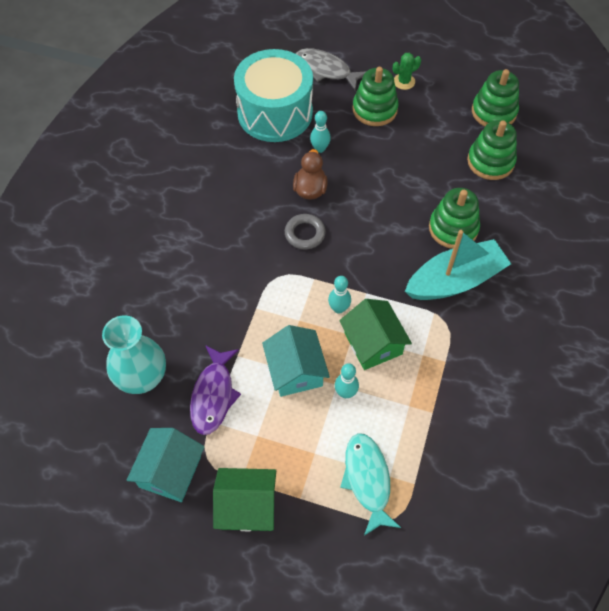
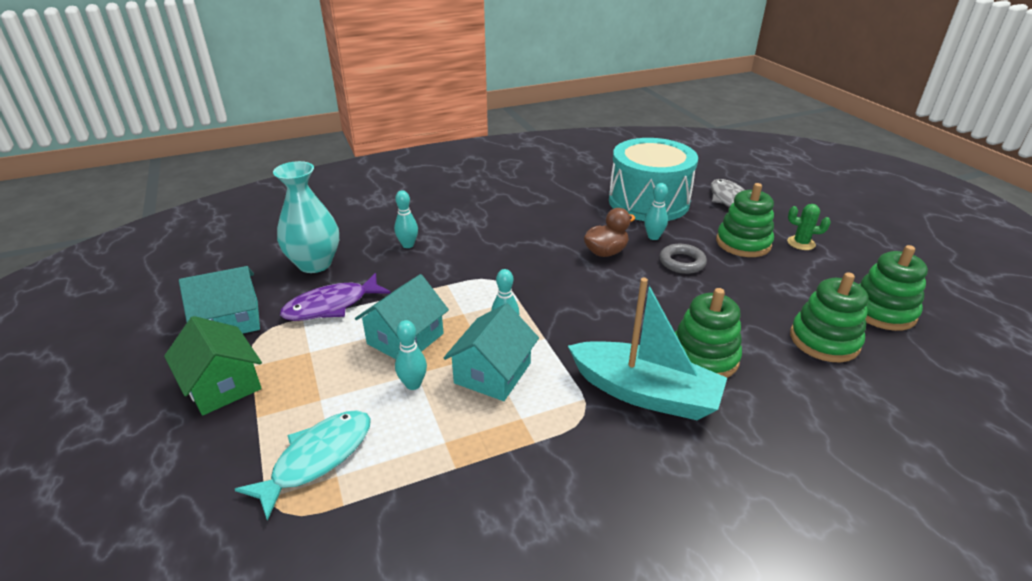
camera: 50 degrees right, 25 degrees down
(178, 300) = (408, 245): none -> turquoise bowling pin
(305, 234) = (557, 271): grey ring -> grey ring (682, 262)
(373, 343) = (492, 373): green house -> turquoise house

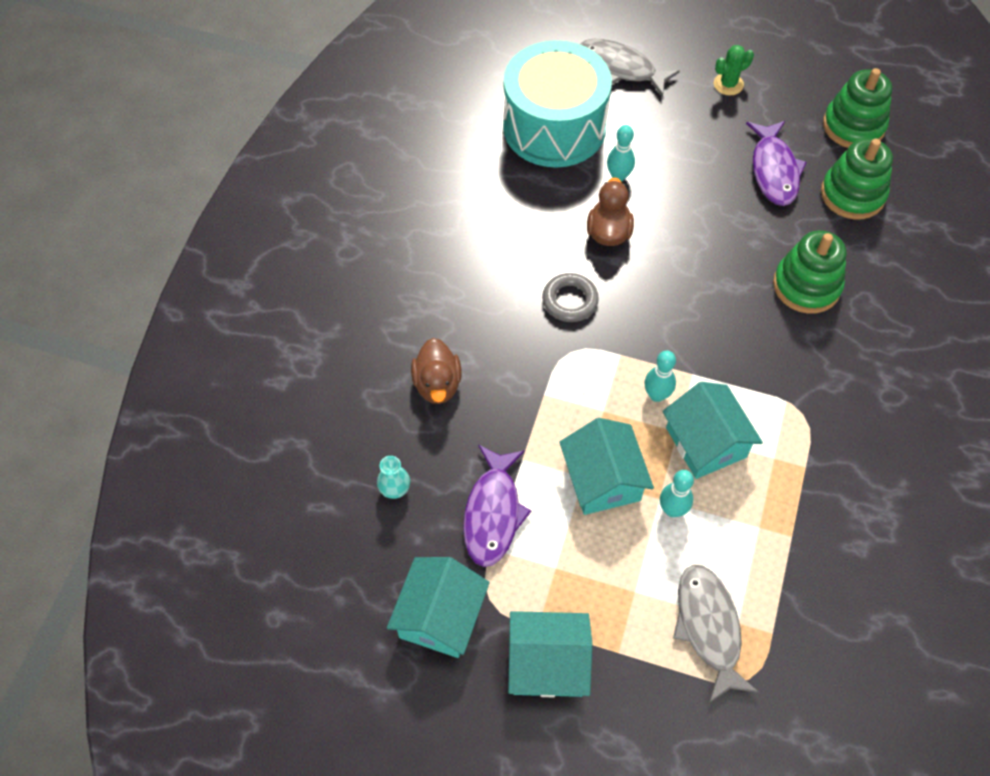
camera: 50 degrees left, 25 degrees up
(222, 384) = (547, 663): green house -> turquoise house
(315, 264) = (395, 489): turquoise vase -> turquoise vase, size x0.43
(317, 458) = (708, 628): turquoise fish -> grey fish
(408, 245) = (437, 384): turquoise bowling pin -> brown duck
(645, 393) = (813, 357): turquoise boat -> none
(682, 262) = (677, 191): grey ring -> grey ring (570, 301)
(743, 243) = (690, 122): green stacking toy -> none
(772, 293) = (774, 170): none -> purple fish

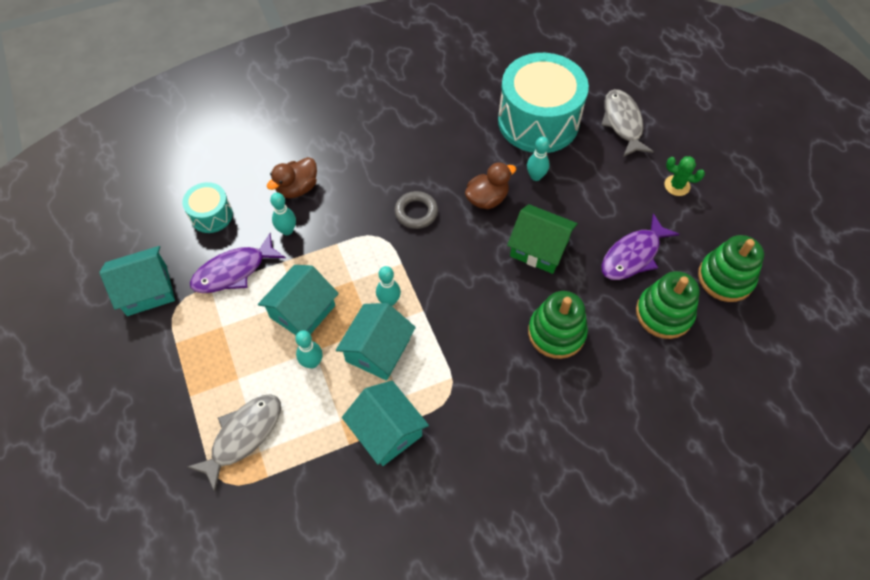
camera: 50 degrees right, 0 degrees up
(395, 489) = (211, 215): turquoise vase -> turquoise drum
(485, 429) = (287, 230): none -> turquoise bowling pin
(547, 663) = (155, 363): turquoise house -> turquoise house (387, 431)
(703, 233) = (539, 248): none -> green house

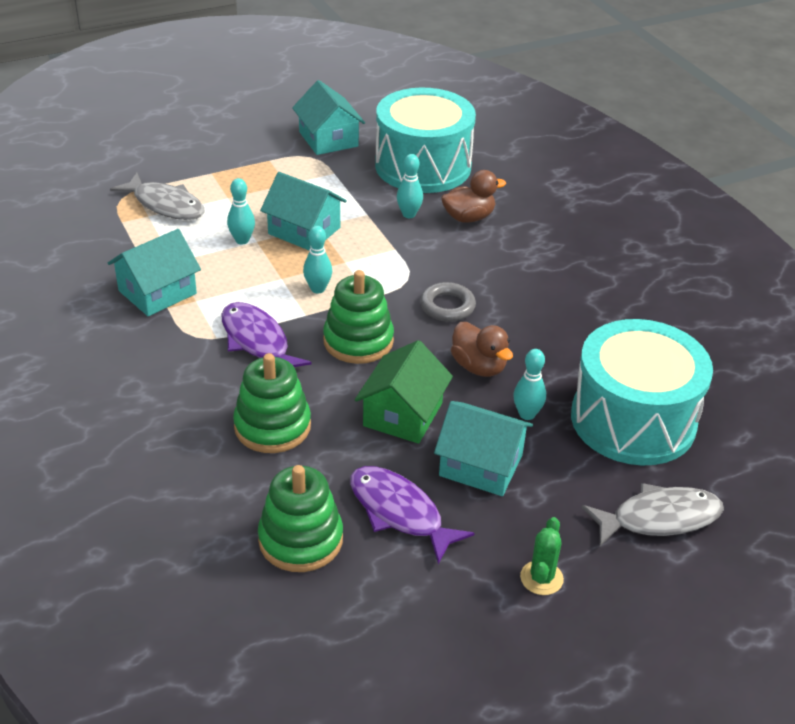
camera: 85 degrees right, 20 degrees down
(211, 215) = (423, 166): turquoise drum -> turquoise drum, size x2.09
(234, 271) = (353, 185): purple fish -> purple fish (257, 341)
(297, 188) = (468, 217): brown duck -> brown duck turned 120 degrees clockwise
(377, 350) = (254, 283): turquoise house -> turquoise house (481, 465)
(725, 278) = (365, 623): green stacking toy -> green stacking toy (358, 341)

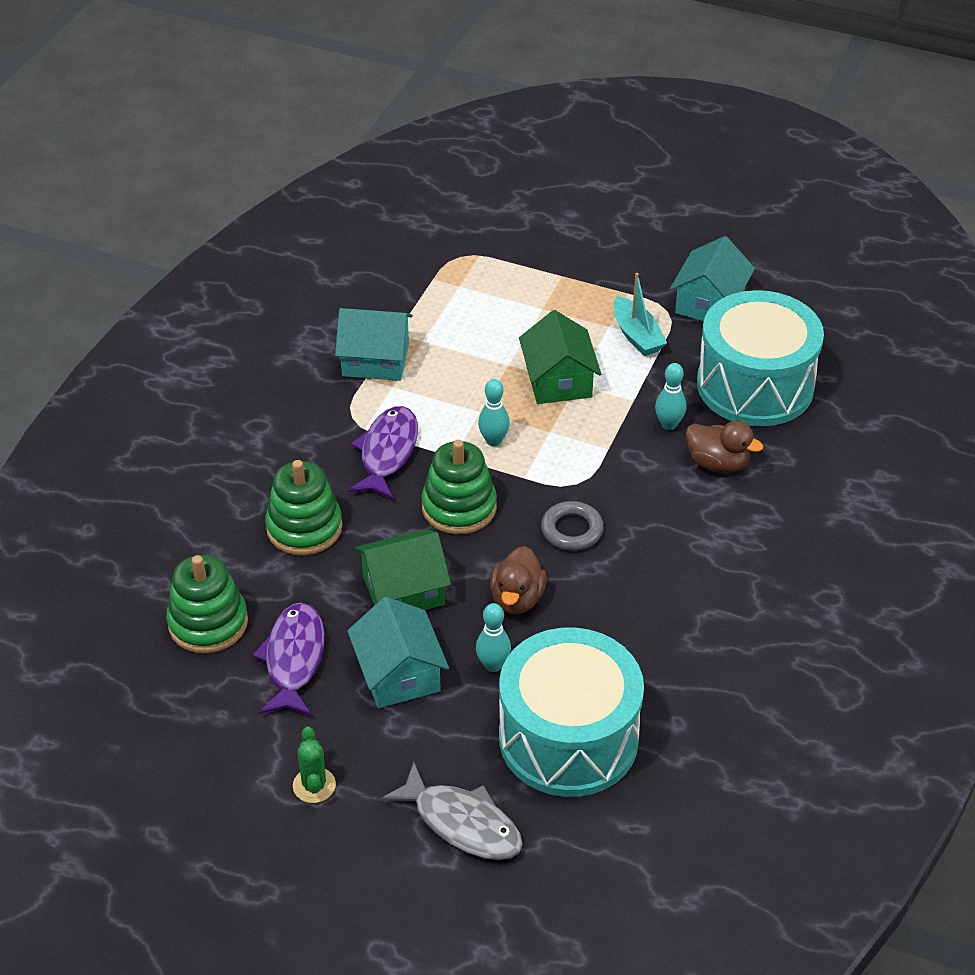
camera: 50 degrees right, 5 degrees up
(165, 205) = (484, 284): grey fish -> none
(242, 240) = (498, 356): turquoise bowling pin -> none
(304, 231) = (558, 380): turquoise house -> green house
(313, 179) = (637, 335): none -> turquoise boat
(541, 578) = (314, 785): green cactus -> green cactus turned 75 degrees counterclockwise

